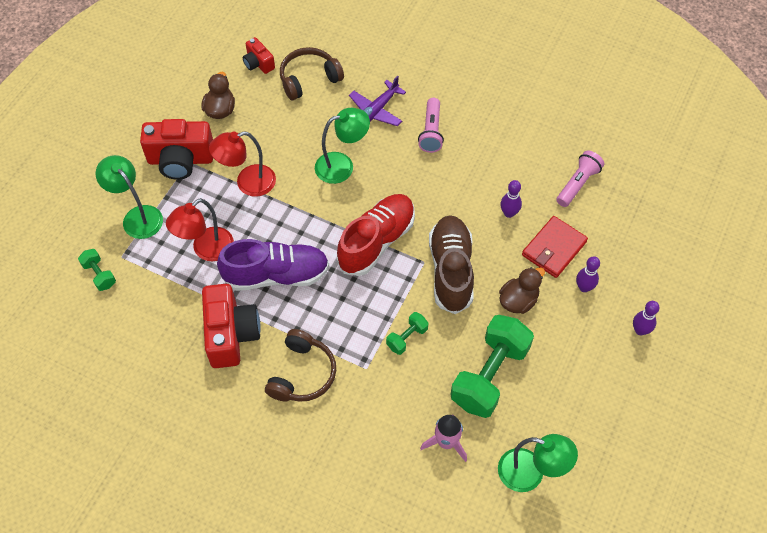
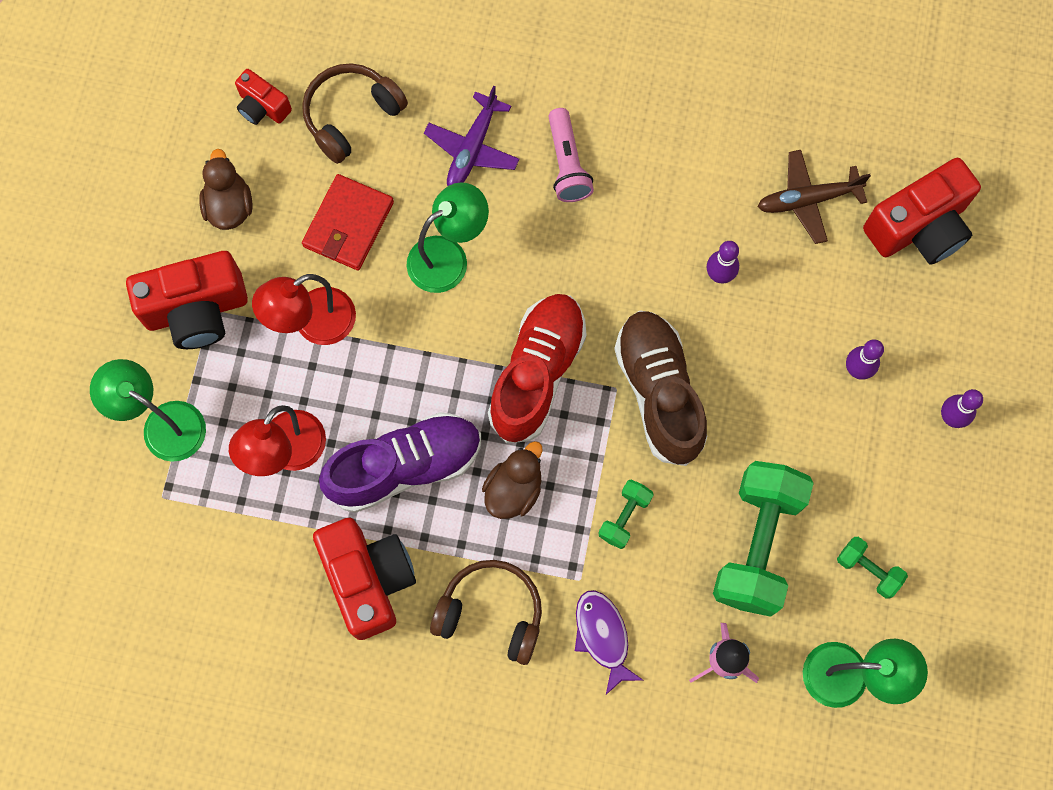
camera: 15 degrees left, 15 degrees up
(99, 275) = (139, 535): green dumbbell -> green dumbbell (868, 569)
(302, 374) = (491, 613): brown headphones -> brown headphones turned 75 degrees counterclockwise
(370, 406) = (603, 636): none -> purple fish
(518, 301) = (768, 415): brown duck -> brown duck (514, 489)
(554, 248) = (799, 317): red wallet -> red wallet (348, 224)
(577, 184) = (808, 199): pink flashlight -> brown plane
(646, 215) = (919, 227): none -> red camera

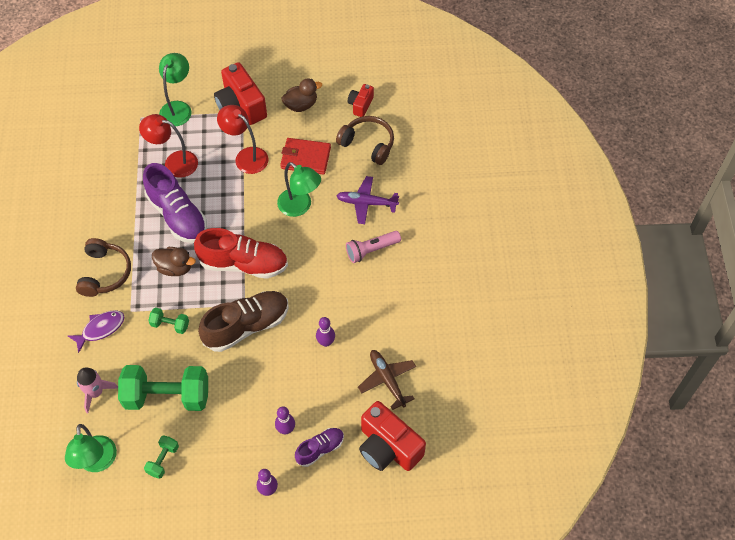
camera: 75 degrees right, 15 degrees down
(368, 579) = (114, 214): red camera -> none
(901, 326) = (320, 449): none -> purple shoe

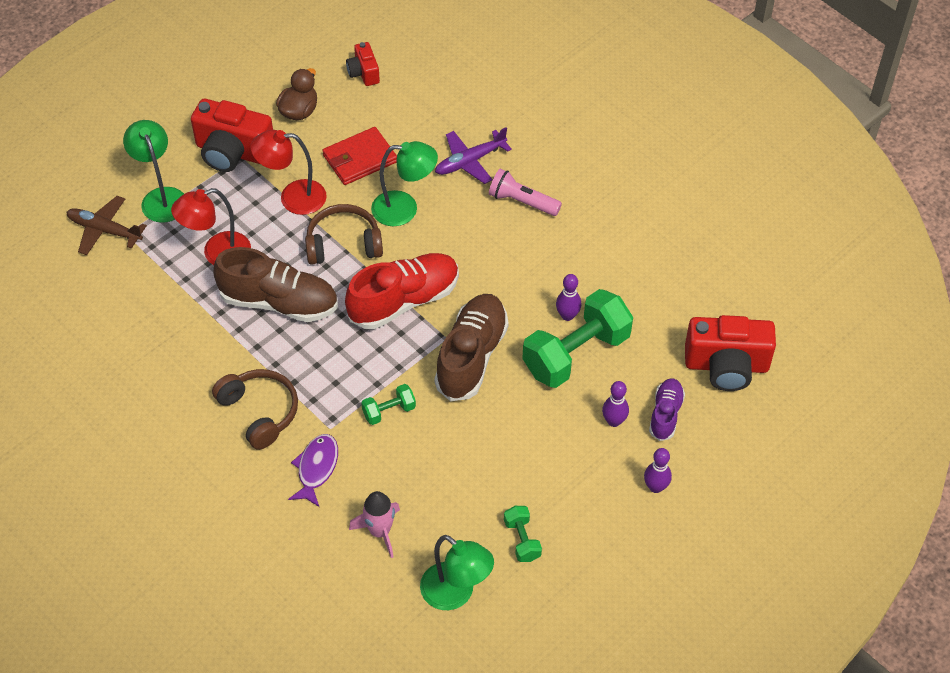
camera: 40 degrees left, 5 degrees down
(167, 396) = (461, 479): green dumbbell -> green dumbbell (576, 354)
(175, 268) = (333, 354): brown duck -> none
(177, 215) = (279, 302): purple shoe -> brown shoe
(368, 144) = (411, 105): brown headphones -> brown headphones (343, 244)
(371, 250) = (522, 202): pink flashlight -> pink flashlight turned 90 degrees clockwise
(387, 380) = (663, 308): brown plane -> brown plane (105, 230)

